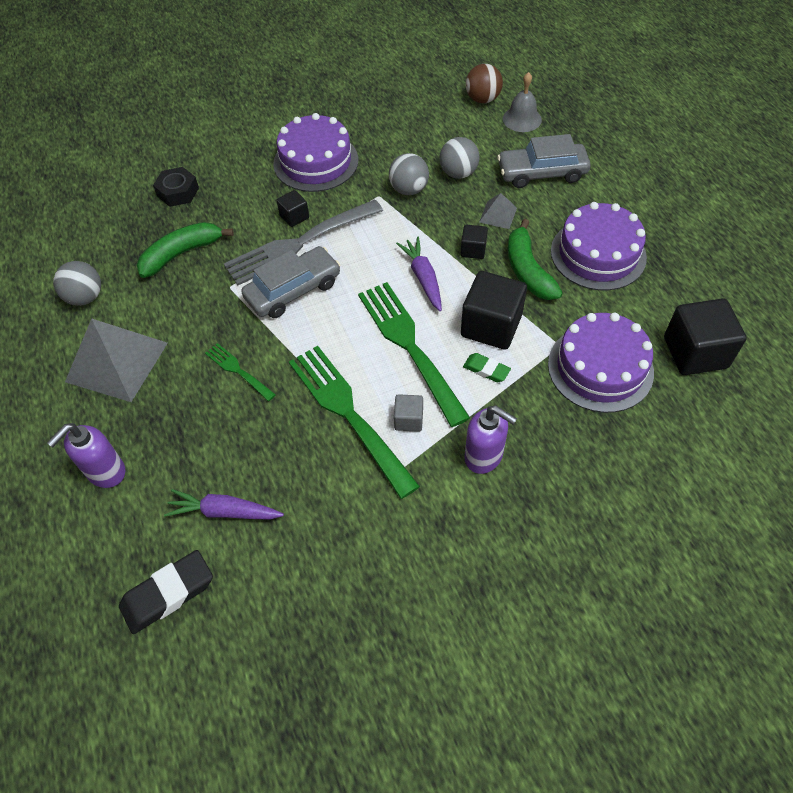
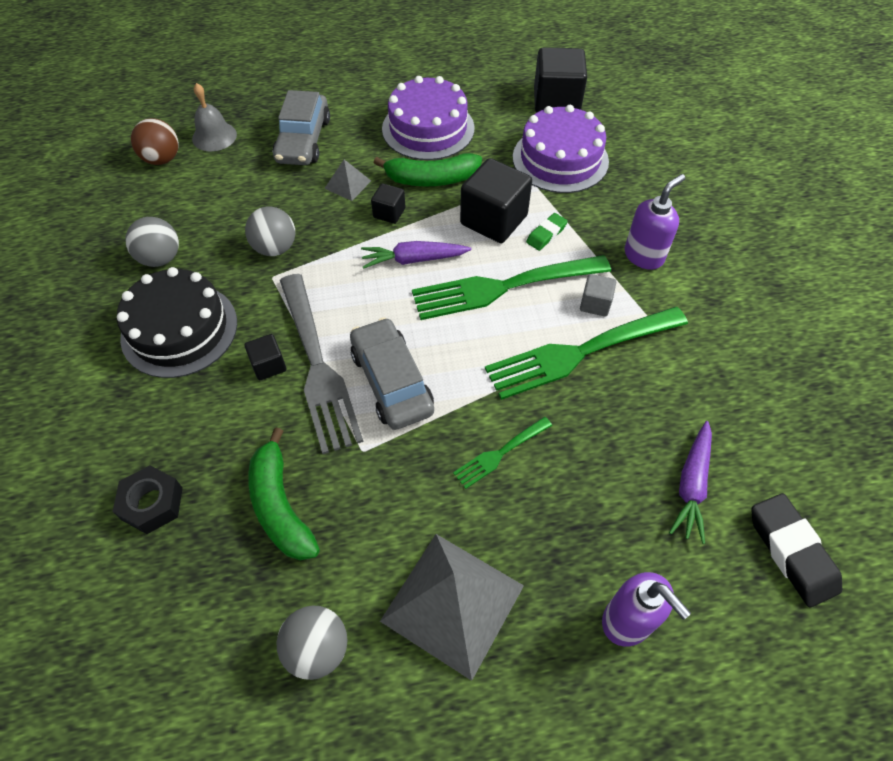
camera: 80 degrees left, 0 degrees up
(316, 161) = (179, 329): purple cake -> black cake
(458, 173) = (270, 202): grey ball -> grey ball (160, 258)

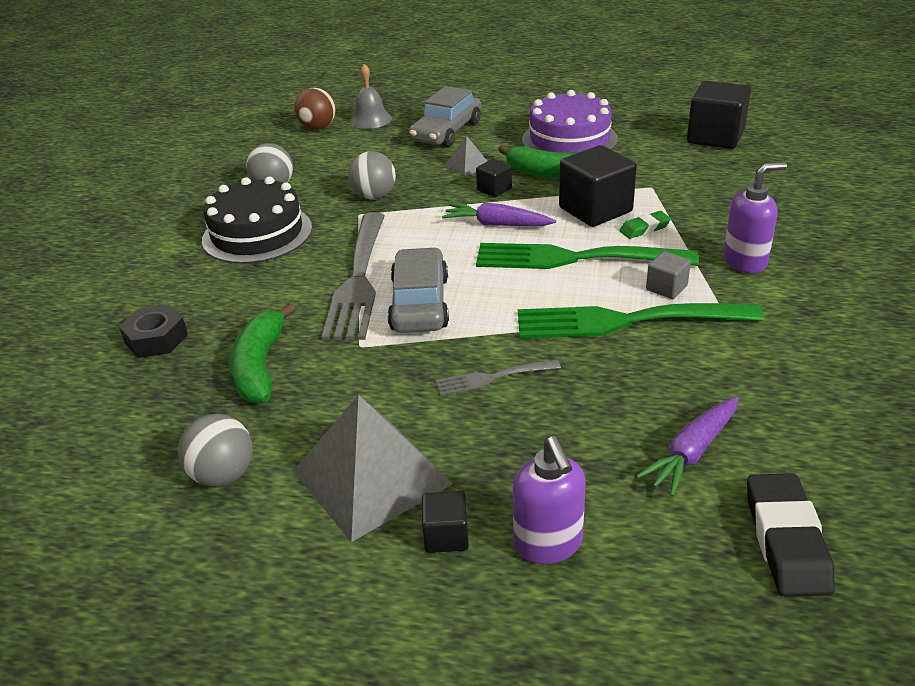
camera: 25 degrees right, 20 degrees down
(268, 365) = (316, 270): black cube -> black cube (446, 536)
(500, 453) = (492, 378): green fork -> grey fork
(560, 159) = (694, 178): purple cake -> none

